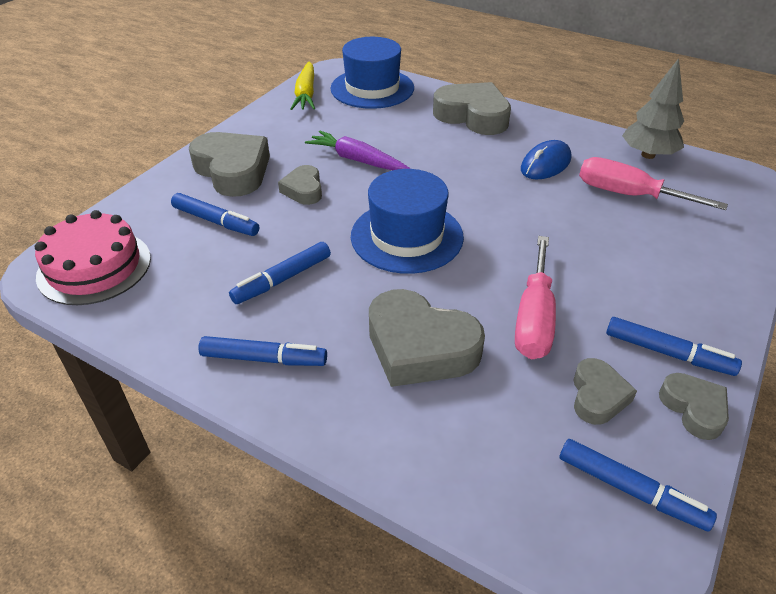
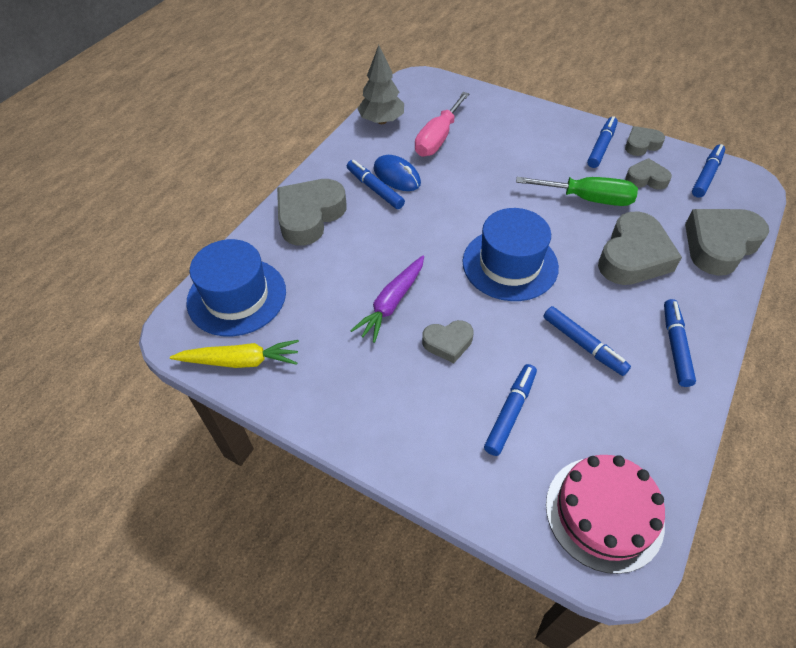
camera: 90 degrees left, 10 degrees up
(233, 170) = (415, 413): grey heart -> grey heart (719, 245)
(520, 151) = (375, 189): none -> blue marker
(534, 318) = (588, 199): pink screwdriver -> green screwdriver

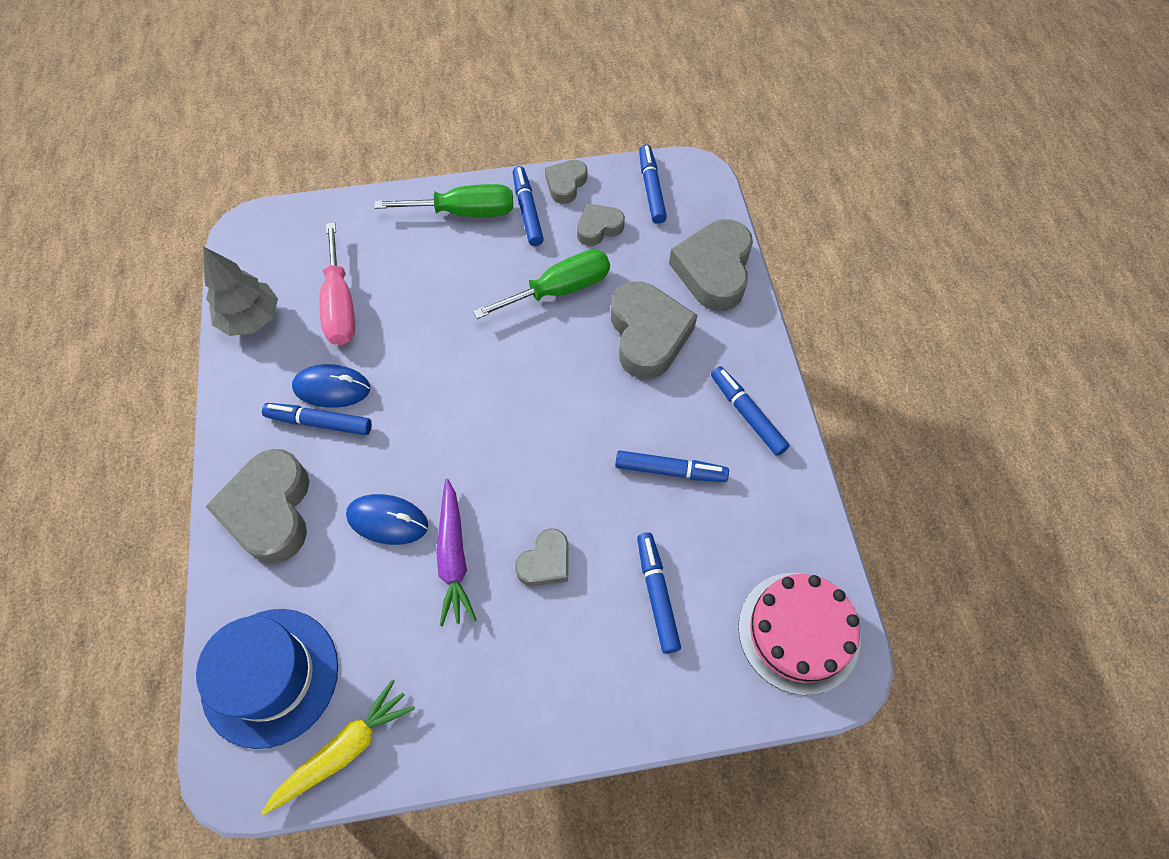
camera: 40 degrees left, 10 degrees up
(369, 260) = (387, 520): none -> blue mouse
(510, 264) = (539, 424): blue hat -> none
(556, 128) = (464, 212): none -> green screwdriver

